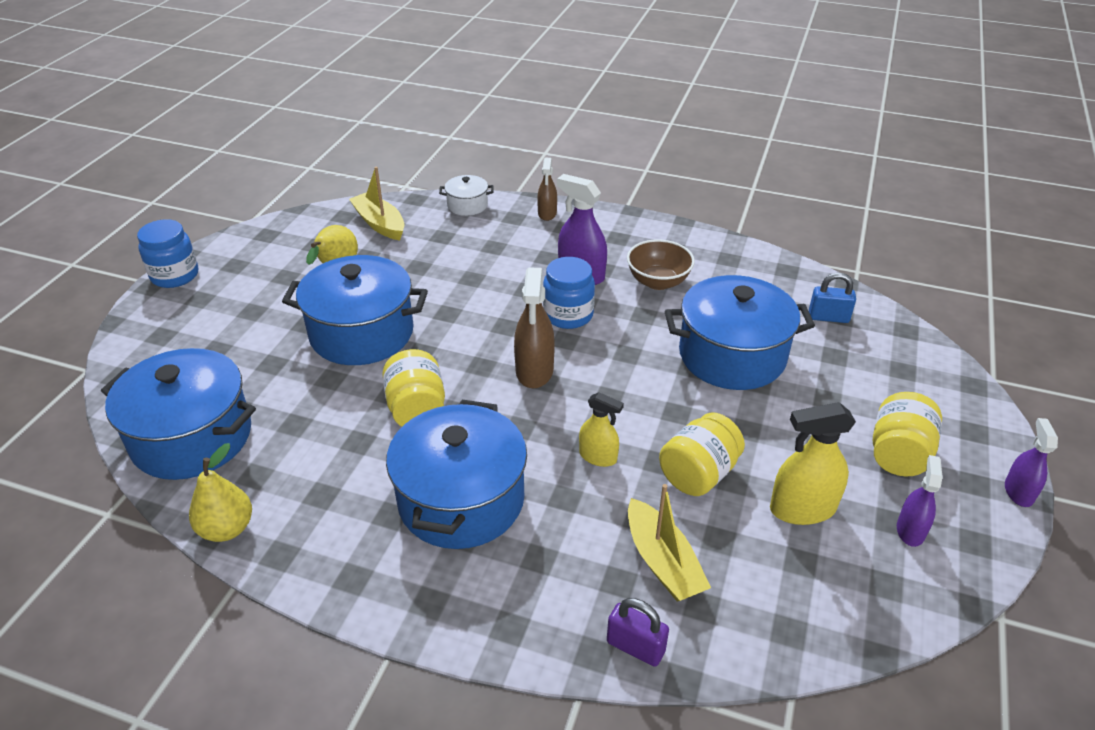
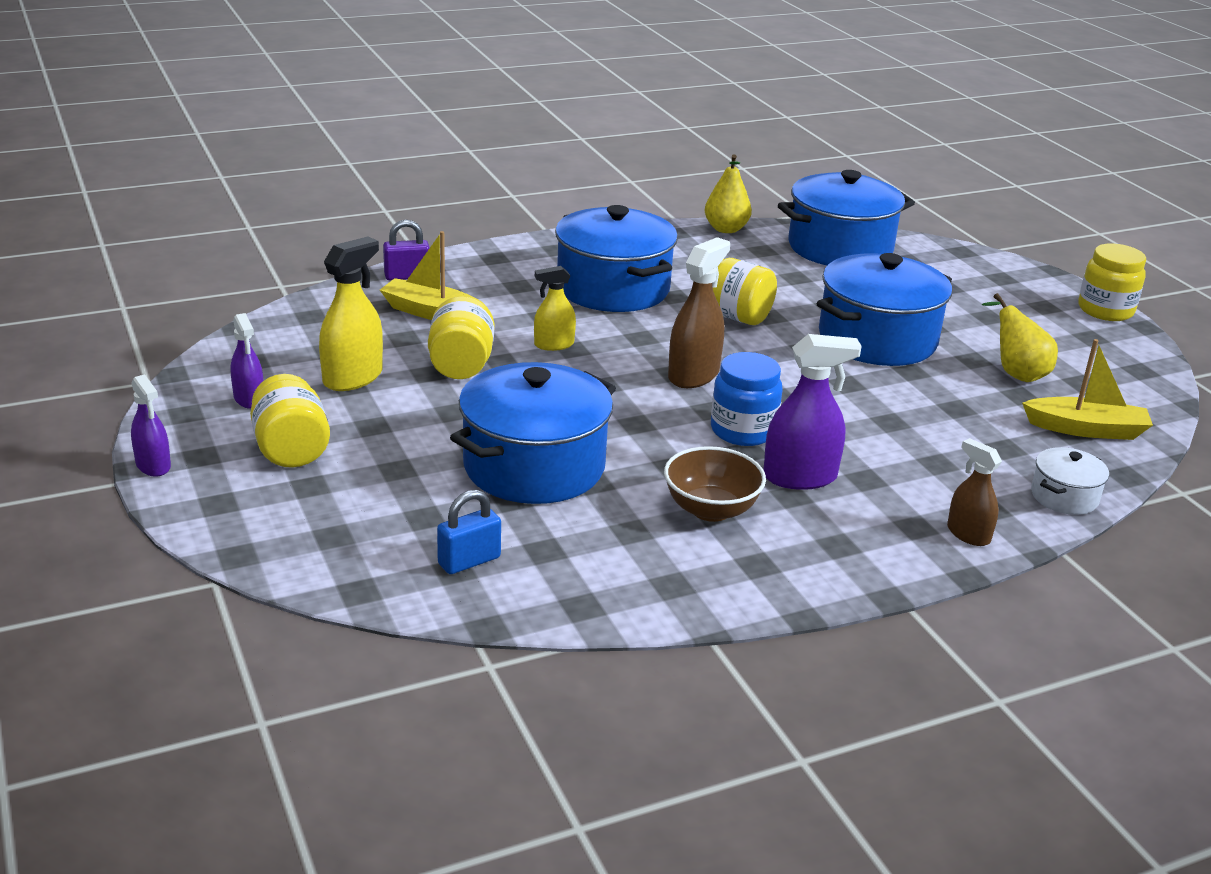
camera: 135 degrees right, 10 degrees down
(175, 275) = (1105, 310): blue jar -> yellow jar
(534, 371) = (693, 375): brown spray bottle -> brown spray bottle turned 75 degrees clockwise

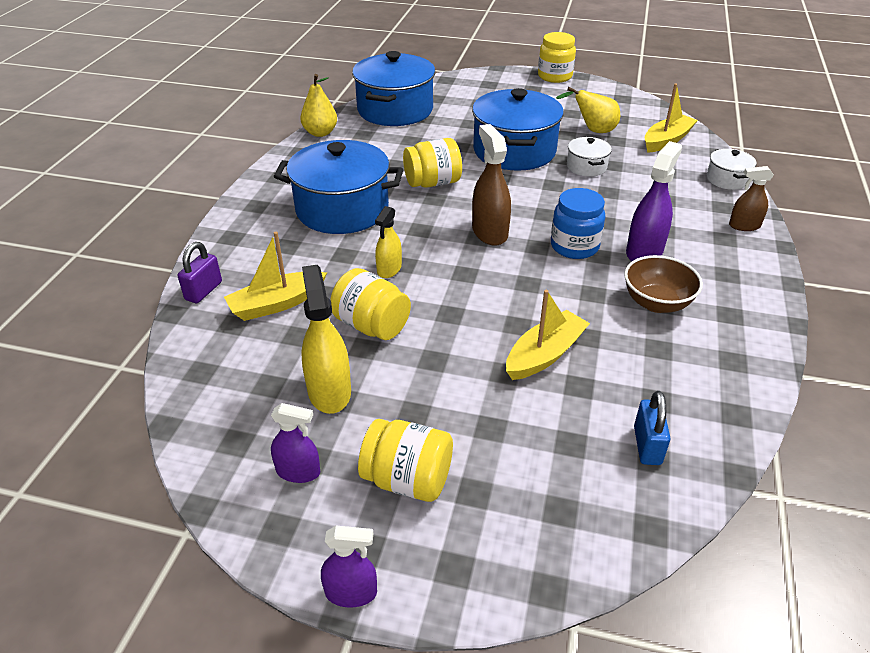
camera: 50 degrees left, 10 degrees up
(534, 466) = (545, 354): blue pot -> yellow boat
(921, 392) = (586, 167): none -> white pot

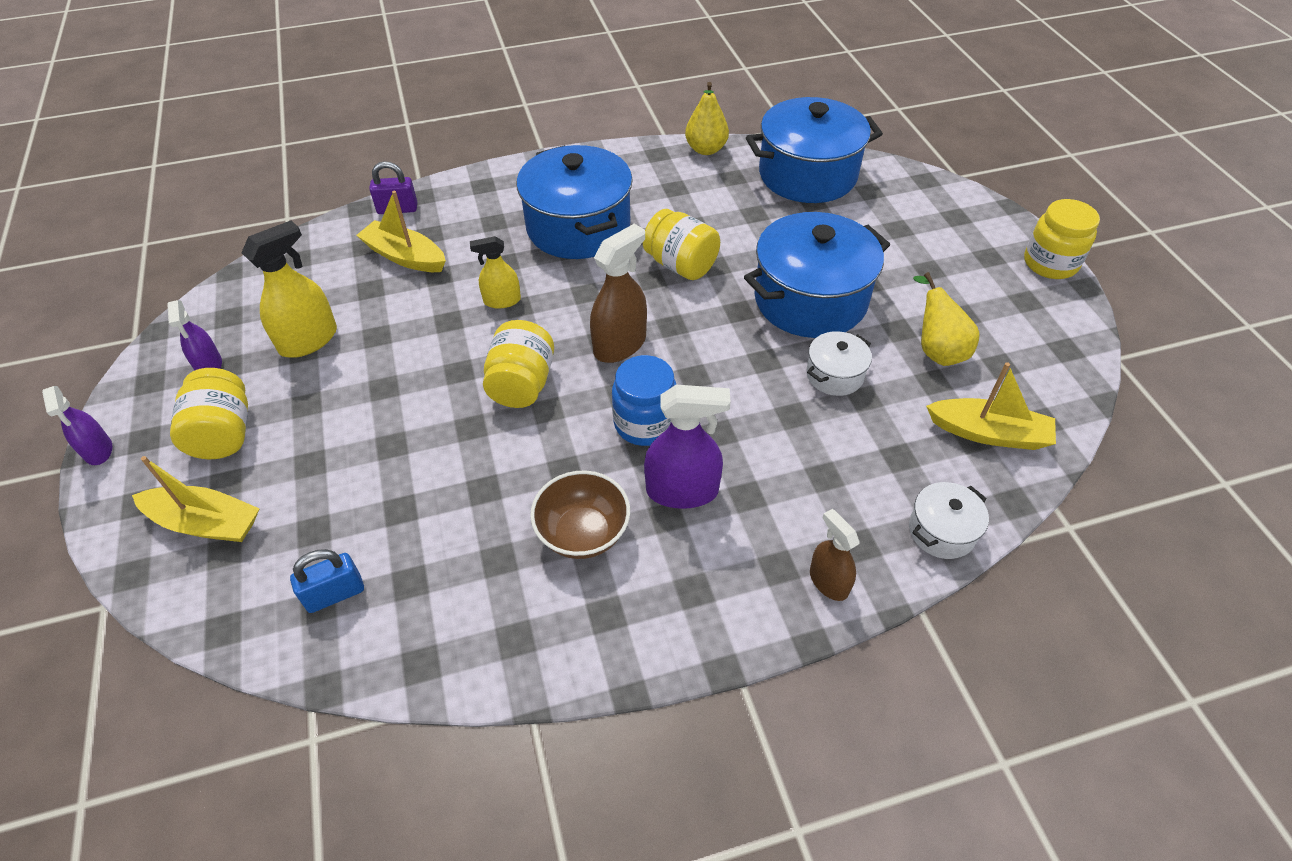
camera: 60 degrees right, 10 degrees up
(371, 325) = (409, 326): yellow jar -> yellow jar (522, 384)
(545, 354) = (434, 465): yellow boat -> yellow boat (206, 523)

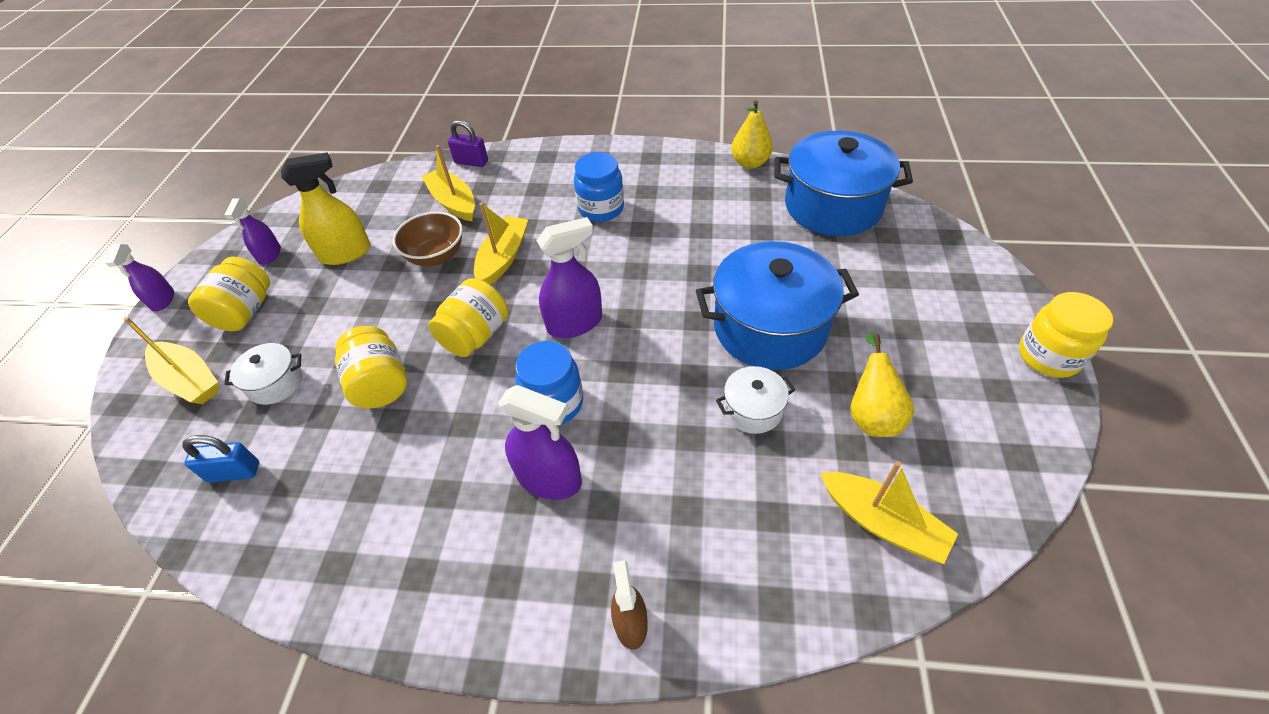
camera: 25 degrees right, 0 degrees up
(502, 301) = (503, 258): yellow spray bottle -> yellow boat
(578, 227) = (601, 209): blue pot -> blue jar
(583, 533) = (444, 489): brown bowl -> brown bowl (436, 256)
(620, 345) = (574, 323): brown spray bottle -> purple spray bottle
(681, 265) = (668, 264): yellow jar -> yellow jar (380, 384)
(941, 531) = (774, 613): white pot -> white pot (275, 383)

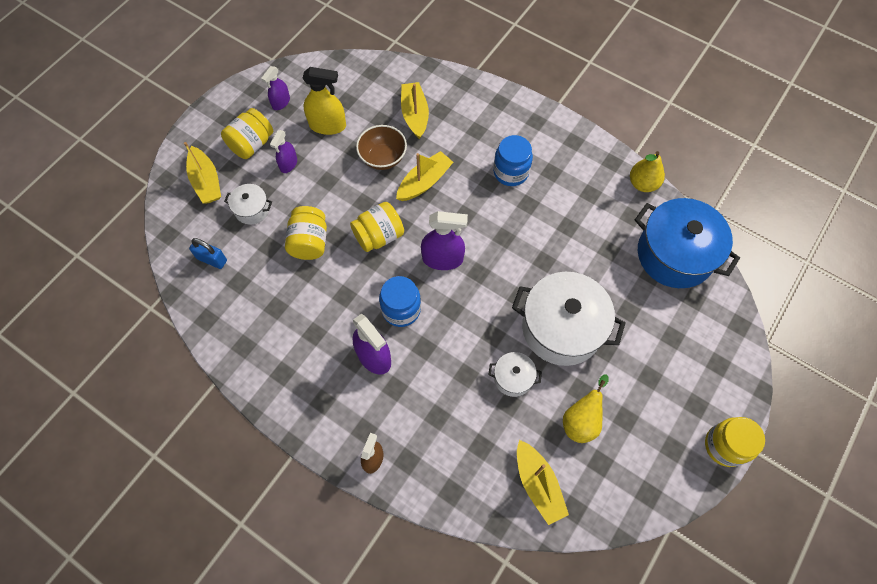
camera: 25 degrees right, 15 degrees up
(163, 300) = (207, 109): purple spray bottle -> purple spray bottle (288, 164)
(471, 162) = (444, 81): purple padlock -> none
(770, 327) = (562, 328): blue pot -> white pot

